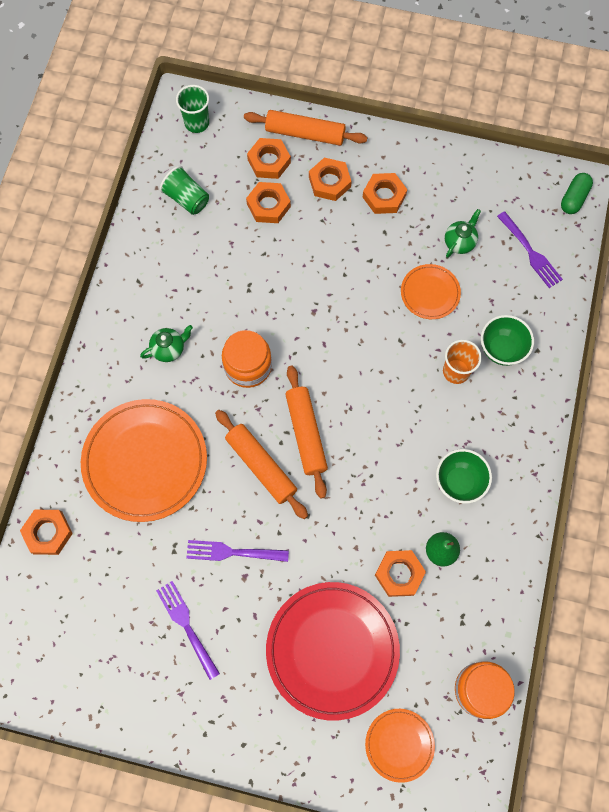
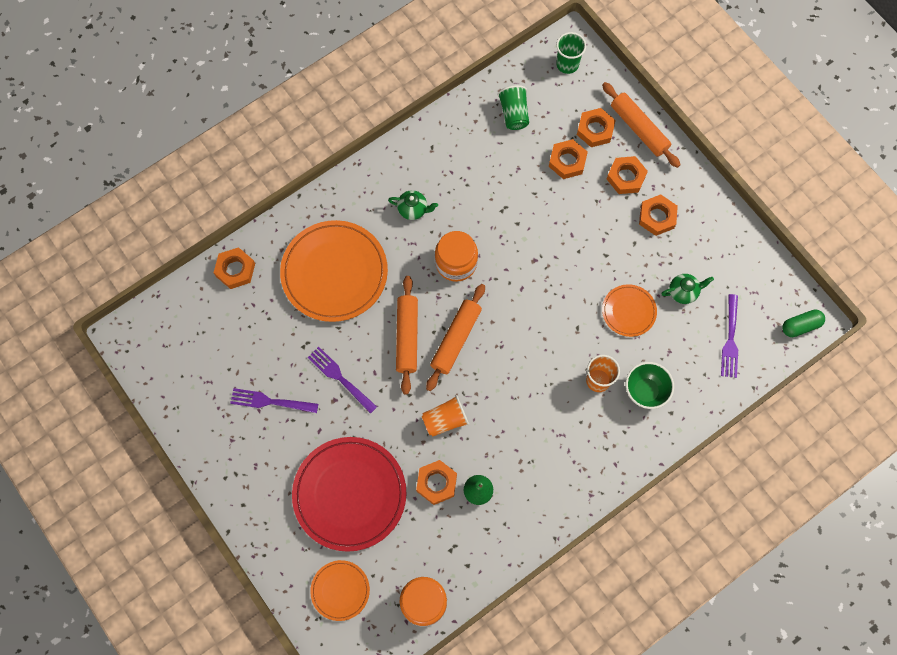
camera: 40 degrees right, 0 degrees up
(187, 626) = (271, 401): purple fork -> purple fork turned 90 degrees counterclockwise
(358, 512) = (445, 420): none -> orange cup
(459, 482) = (532, 457): green bowl -> none

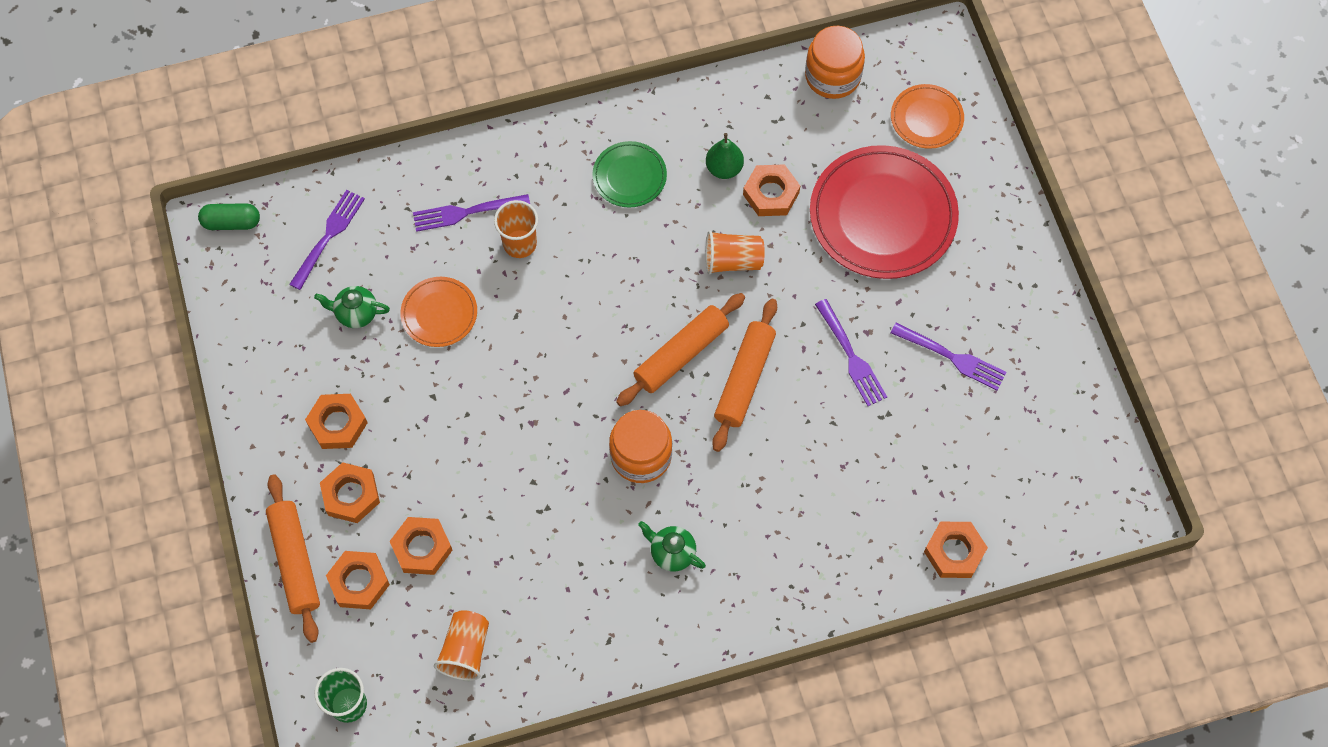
camera: 160 degrees left, 5 degrees down
(334, 273) = (814, 499): orange plate -> none
(514, 114) = (465, 650): green cup -> orange cup
(543, 460) = (629, 176): none -> green plate
(645, 391) = (467, 212): green bowl -> purple fork

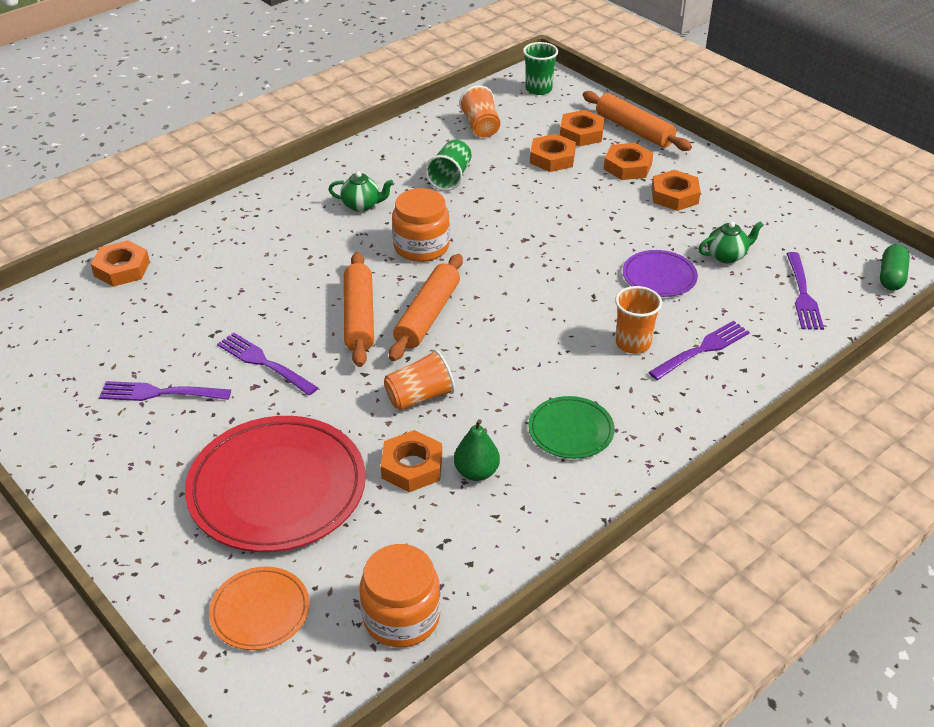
camera: 155 degrees right, 25 degrees down
(231, 222) = (891, 277): green capsule -> green capsule turned 45 degrees counterclockwise
(439, 313) = (659, 277): orange plate -> purple plate
(553, 562) = (450, 177): none -> green cup

